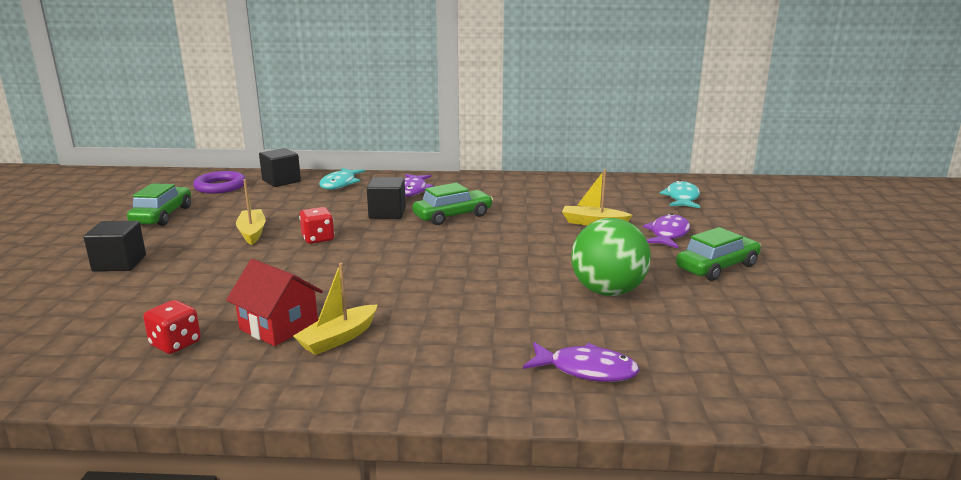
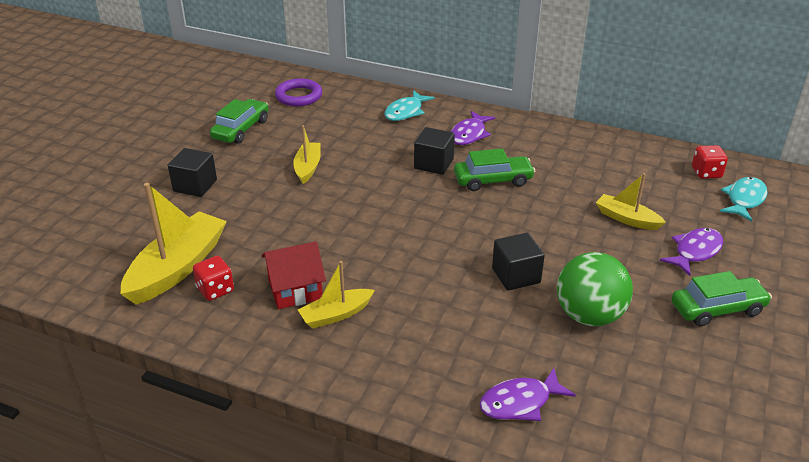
camera: 20 degrees right, 15 degrees up
(117, 333) = (177, 268): none -> yellow boat
(279, 326) = (295, 289): red house -> red house turned 75 degrees counterclockwise
(281, 181) = (354, 97): black cube -> black cube (516, 275)
(318, 239) = (360, 188): red dice -> red dice (706, 173)
(586, 370) = (520, 402): purple fish -> purple fish turned 120 degrees clockwise

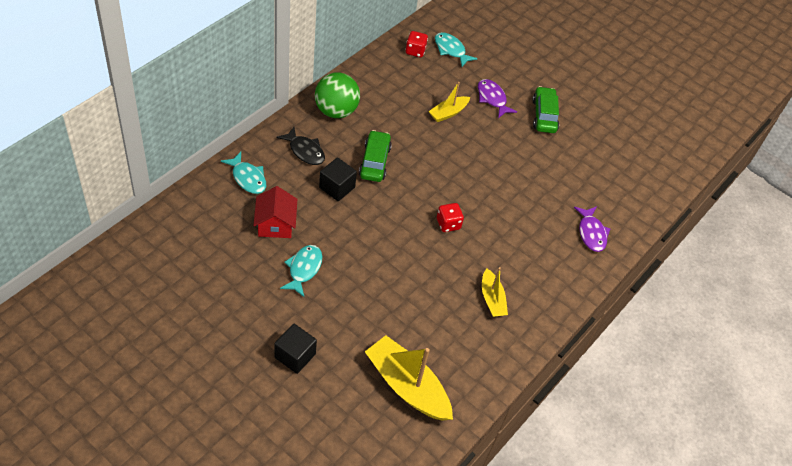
camera: 80 degrees left, 15 degrees up
(215, 290) = (442, 365): red dice -> red dice (448, 224)
(241, 129) = (214, 303): green car -> none
(295, 289) = (458, 316): red house -> red house (275, 224)
(299, 96) = (175, 245): purple ring -> none
(308, 167) = (304, 269): yellow boat -> turquoise fish
(469, 134) = (305, 151): purple fish -> black fish
(516, 275) = (485, 192): black cube -> none
(589, 316) = (532, 173): green ball -> green ball (336, 111)

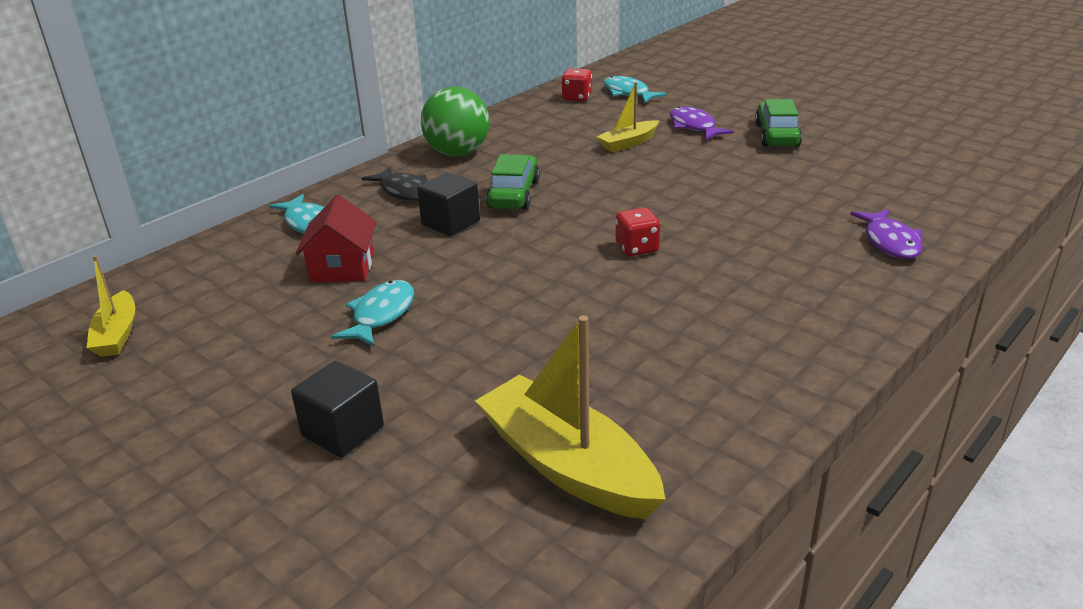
camera: 10 degrees right, 20 degrees down
(492, 299) = (727, 331): yellow boat -> yellow boat (117, 334)

